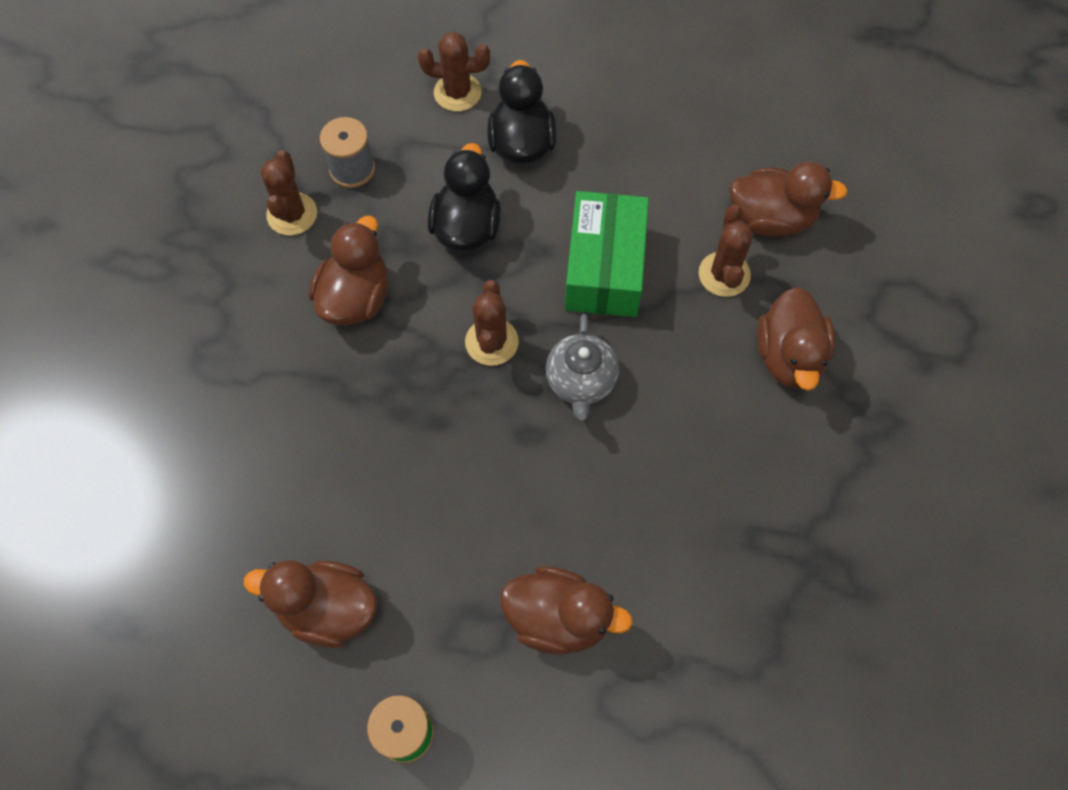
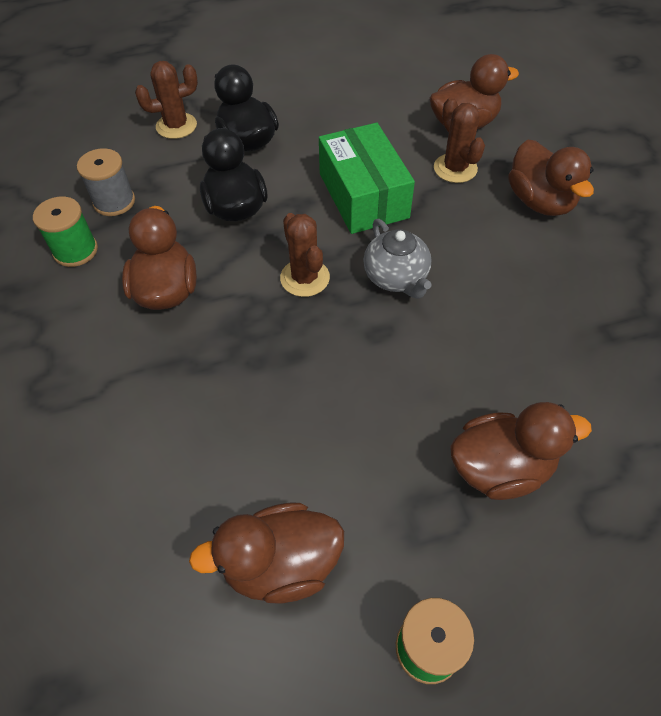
camera: 25 degrees left, 10 degrees down
(292, 214) = (75, 250): brown cactus -> green spool

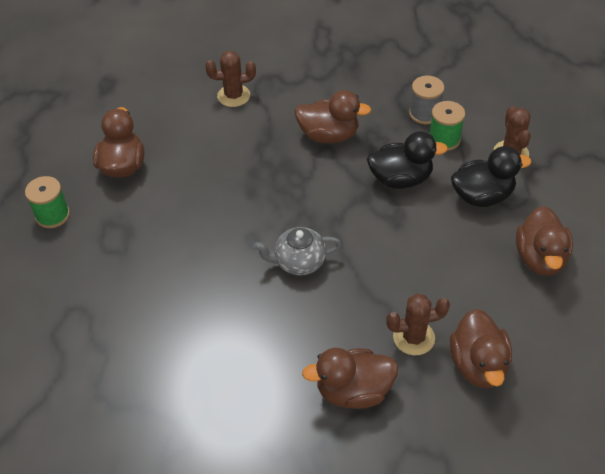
camera: 105 degrees right, 5 degrees down
(75, 250) = (379, 94): green spool -> green spool (444, 139)
(305, 278) = (316, 208): brown cactus -> brown cactus (233, 96)
(363, 195) = (394, 261): green box -> none
(500, 468) = (128, 277): brown duck -> brown duck (540, 258)

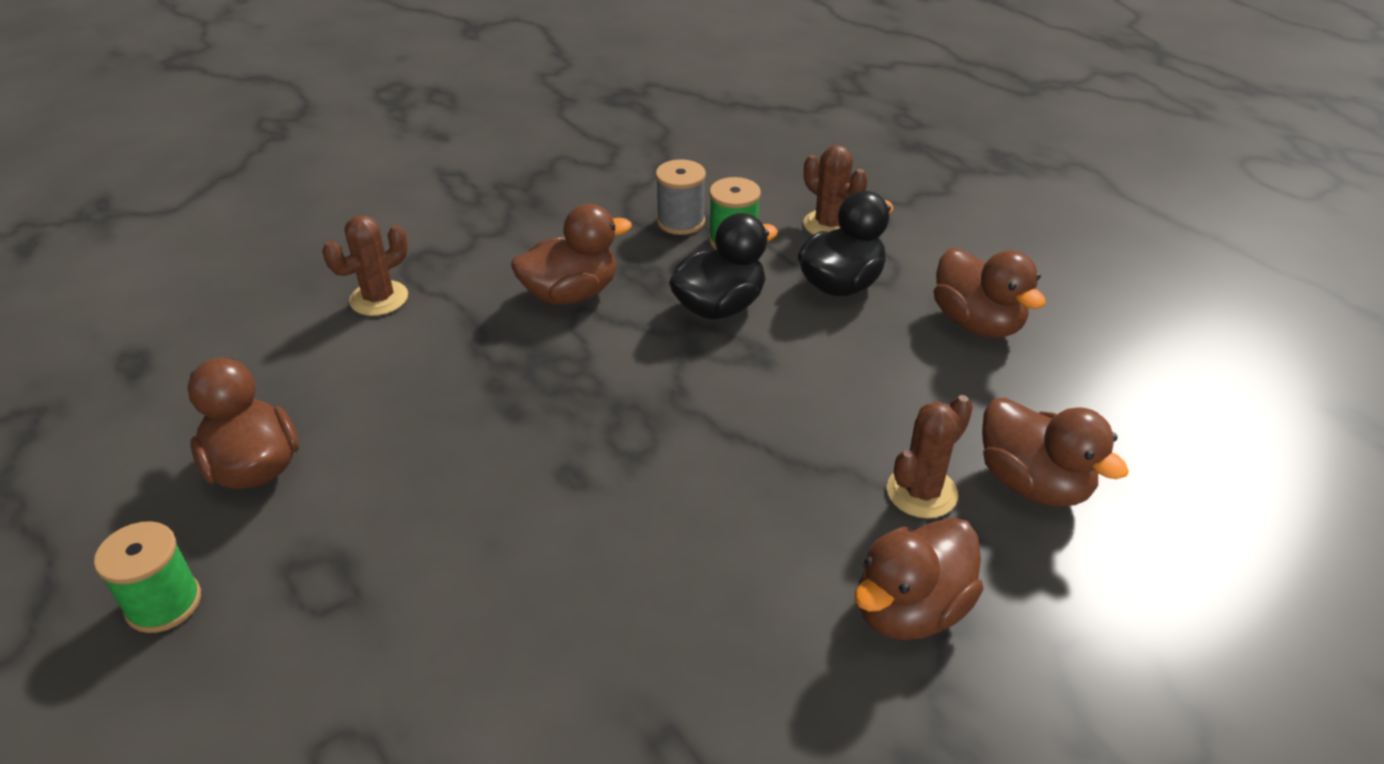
camera: 35 degrees left, 10 degrees down
(299, 262) = (670, 472): grey teapot -> none

